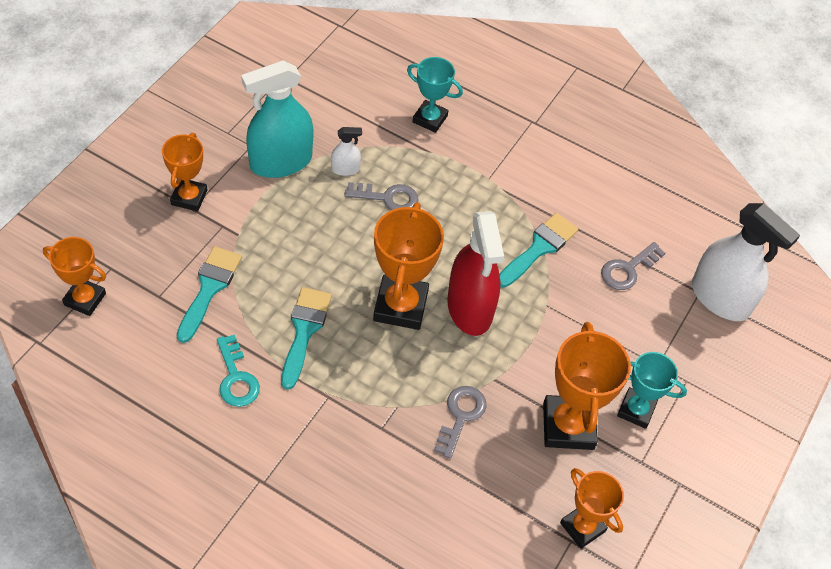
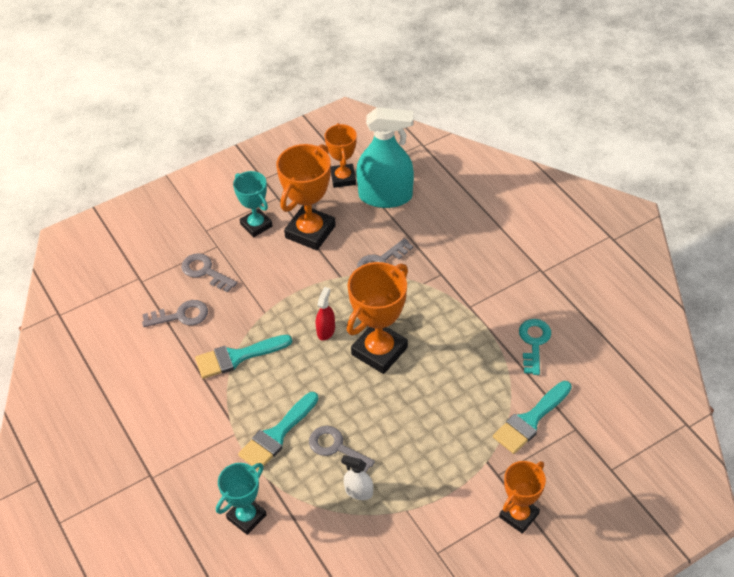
camera: 145 degrees left, 5 degrees down
(85, 299) = (640, 448): orange trophy -> none
(281, 162) = (416, 522): turquoise spray bottle -> turquoise spray bottle (385, 196)
(304, 331) = (466, 359): turquoise brush -> turquoise brush (277, 435)
(430, 119) = (246, 517): turquoise trophy -> turquoise trophy turned 75 degrees clockwise
(470, 308) = (326, 331): red spray bottle -> red spray bottle, size x0.45
(645, 328) = (205, 271): none -> grey key
(720, 298) = (131, 271): white spray bottle -> none

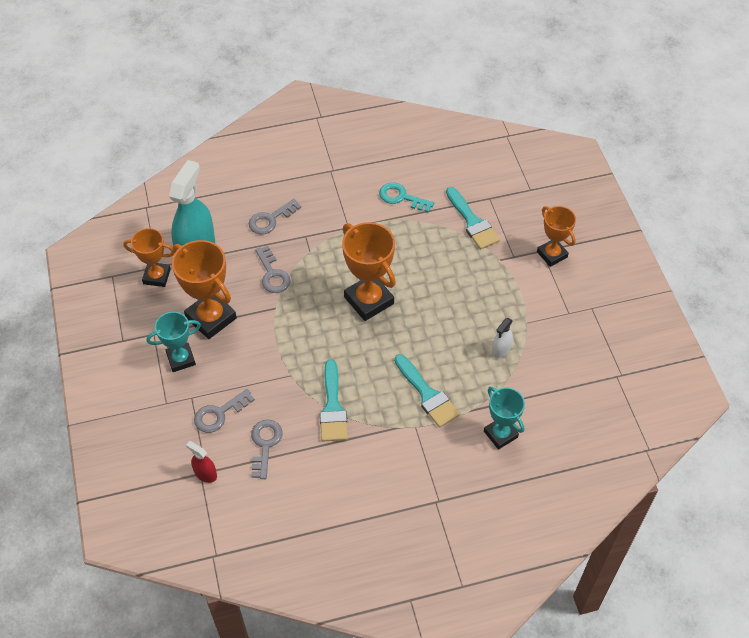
camera: 75 degrees left, 5 degrees up
(326, 331) = (331, 333): red spray bottle -> red spray bottle (205, 474)
(336, 448) = (454, 355): grey key -> grey key (270, 219)

